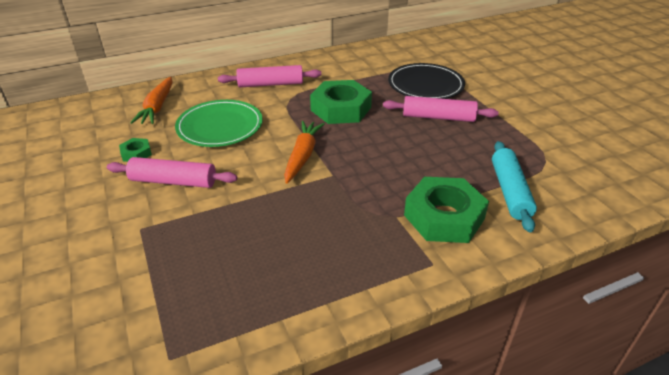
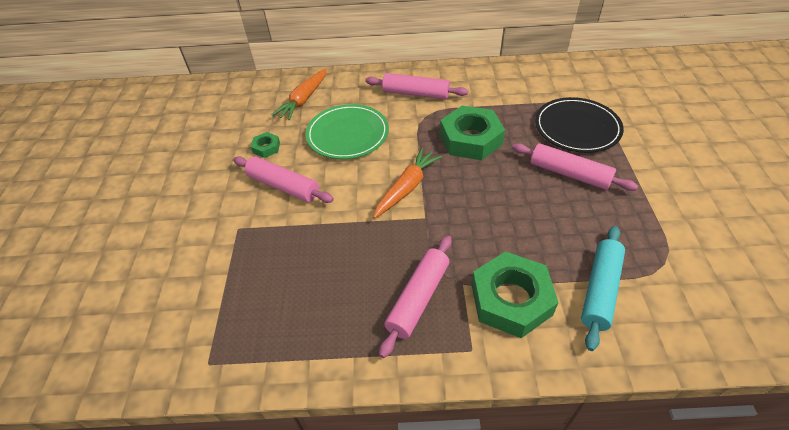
camera: 25 degrees right, 10 degrees up
(362, 238) = (418, 298): none -> pink rolling pin

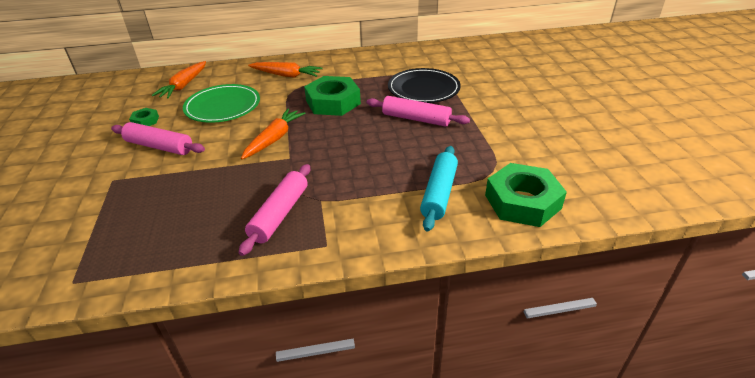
camera: 10 degrees left, 10 degrees down
(416, 93) = (286, 75): pink rolling pin -> orange carrot
(511, 299) = (363, 207): green nut -> green nut (522, 201)

